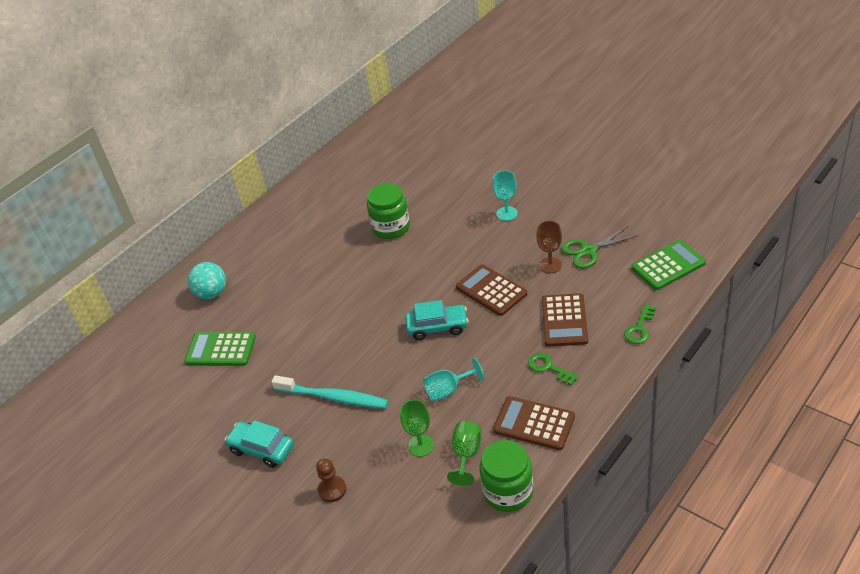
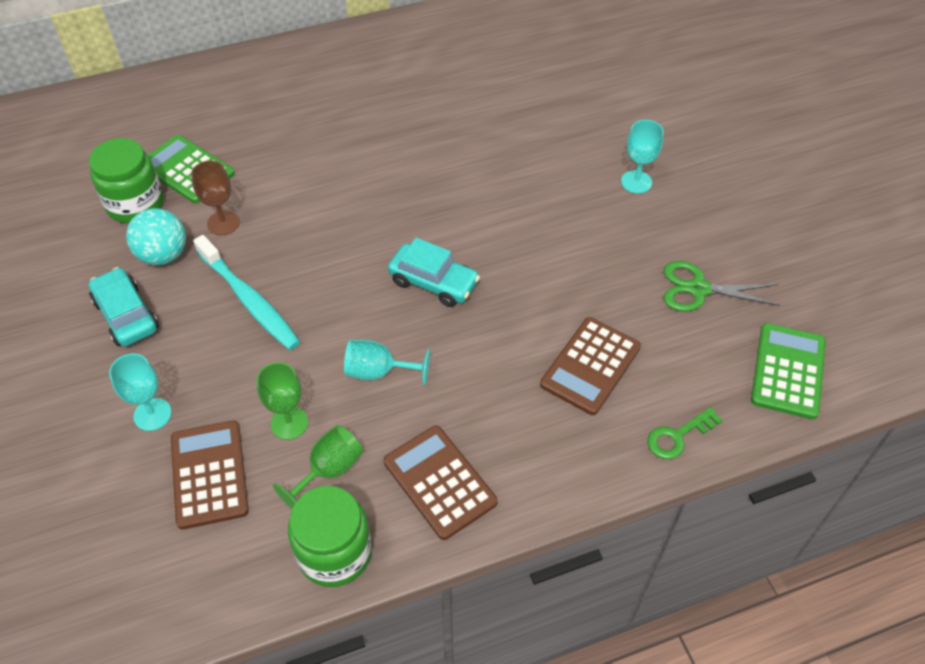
camera: 25 degrees right, 10 degrees up
(212, 293) = (234, 98): turquoise ball -> turquoise ball (163, 255)
(332, 490) = (152, 414): brown pawn -> turquoise goblet
(391, 227) = (486, 125): green jar -> green jar (135, 204)
(491, 290) = (534, 272): brown calculator -> brown calculator (209, 474)
(548, 368) = (518, 418): green key -> none
(550, 265) = (634, 281): brown goblet -> brown goblet (223, 223)
(668, 265) = (788, 371): green calculator -> green calculator turned 75 degrees counterclockwise

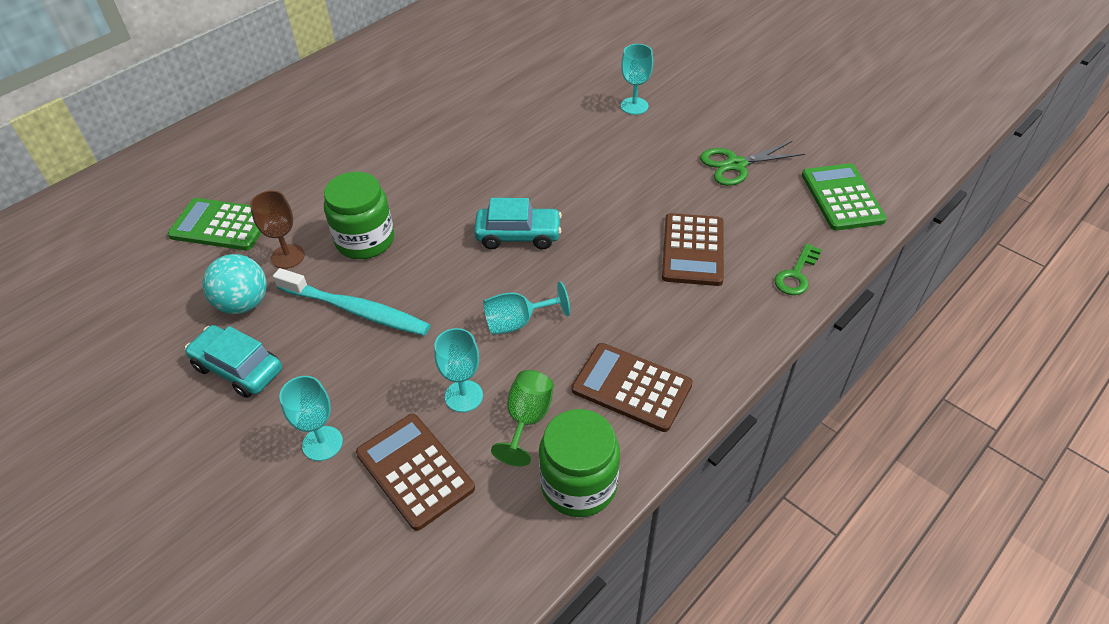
camera: 25 degrees left, 5 degrees down
(135, 204) = (185, 271): green jar -> green jar (365, 240)
(289, 423) = (463, 396): green goblet -> turquoise goblet

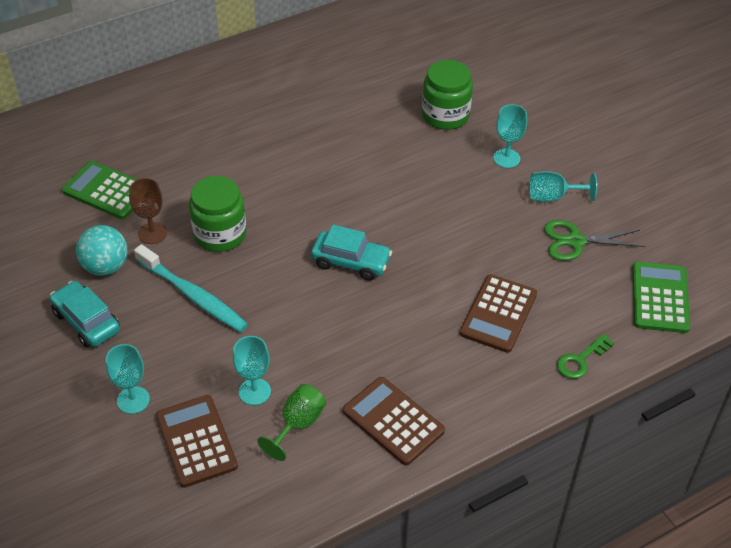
camera: 15 degrees right, 0 degrees up
(517, 322) = (321, 340): turquoise goblet -> turquoise goblet (553, 197)
(579, 484) = (319, 487): green jar -> green jar (445, 115)

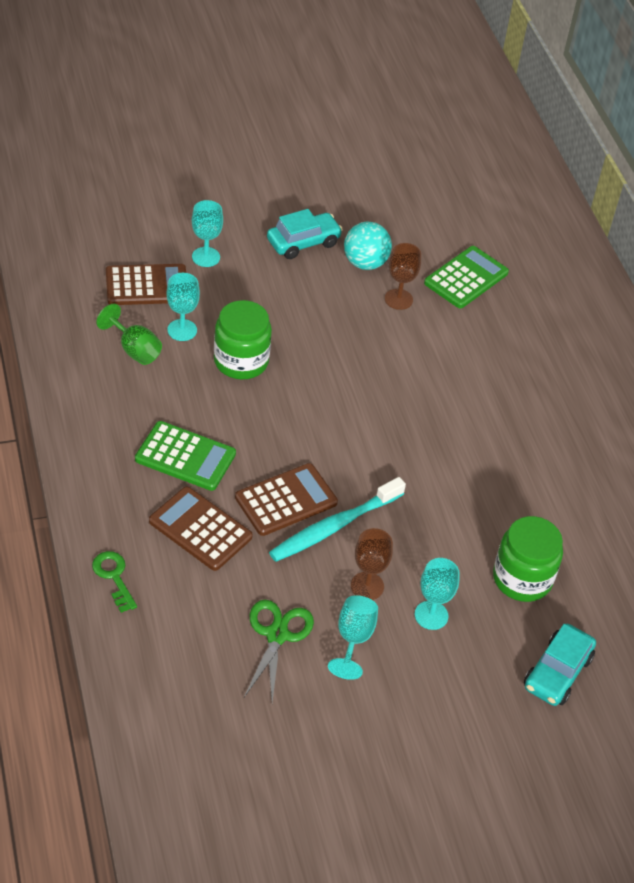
camera: 100 degrees right, 0 degrees up
(193, 295) = (309, 312): turquoise toothbrush -> turquoise toothbrush (334, 527)
(220, 234) = (382, 345): green jar -> green jar (241, 361)
(351, 262) = (312, 432): turquoise car -> turquoise car (557, 672)
(393, 421) = (108, 412): brown calculator -> brown calculator (286, 500)
(499, 198) = (367, 586): none -> brown goblet
(660, 298) = (165, 683): green calculator -> green calculator (185, 457)

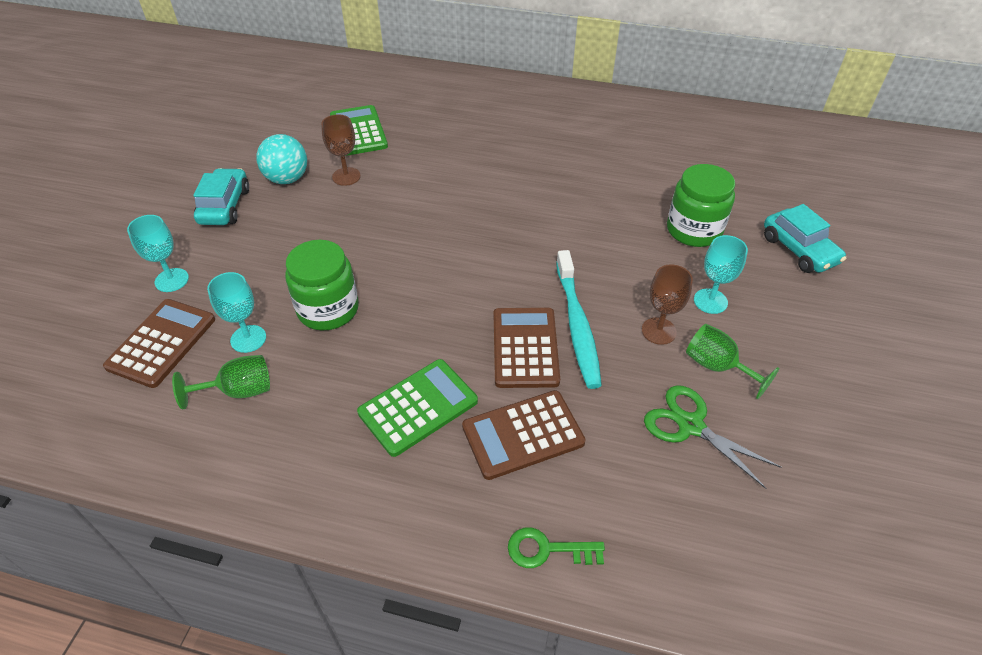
camera: 55 degrees left, 0 degrees up
(353, 639) = (717, 367): turquoise goblet -> green goblet

